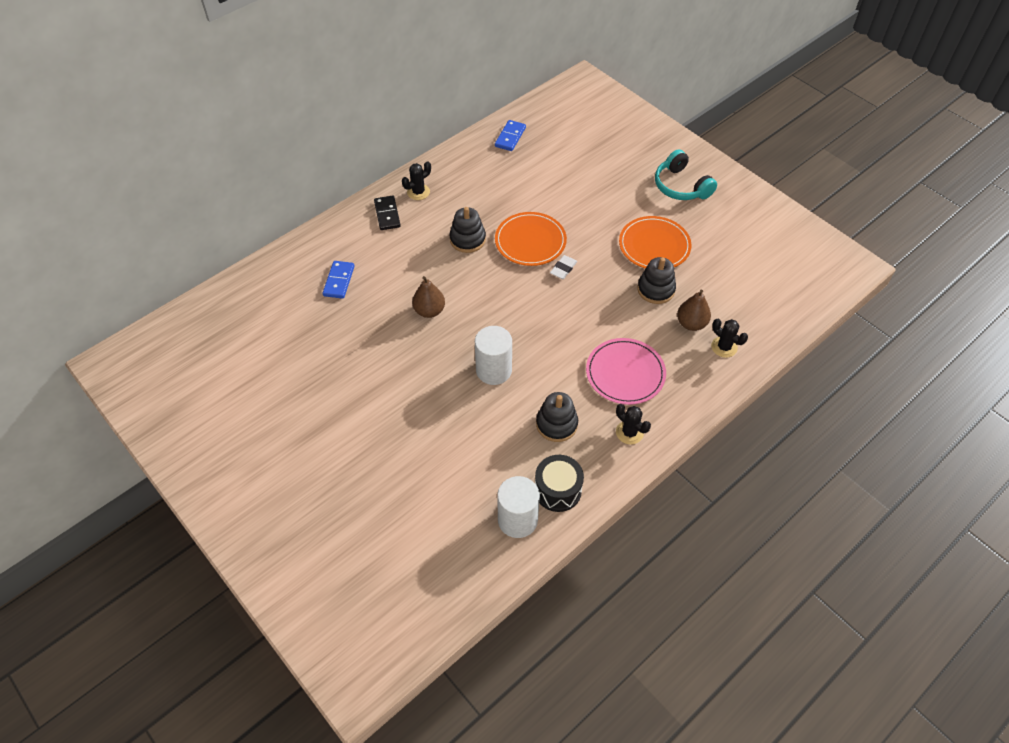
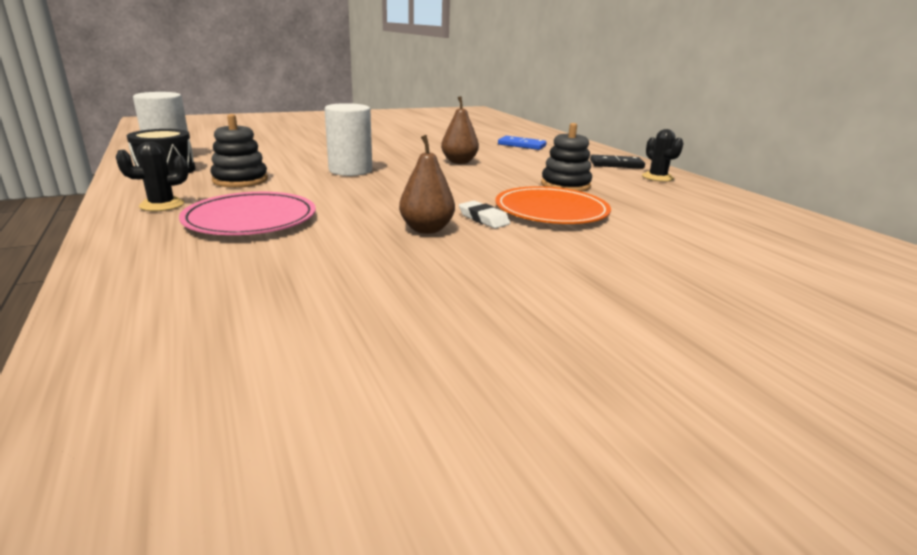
camera: 105 degrees right, 30 degrees down
(510, 137) = (814, 233): blue domino -> none
(654, 245) = (502, 295): orange plate -> none
(656, 289) = (384, 271): black stacking toy -> none
(681, 186) = (723, 382): turquoise headphones -> none
(691, 323) = (269, 284): brown pear -> brown pear (426, 229)
(724, 347) = (171, 301): black cactus -> none

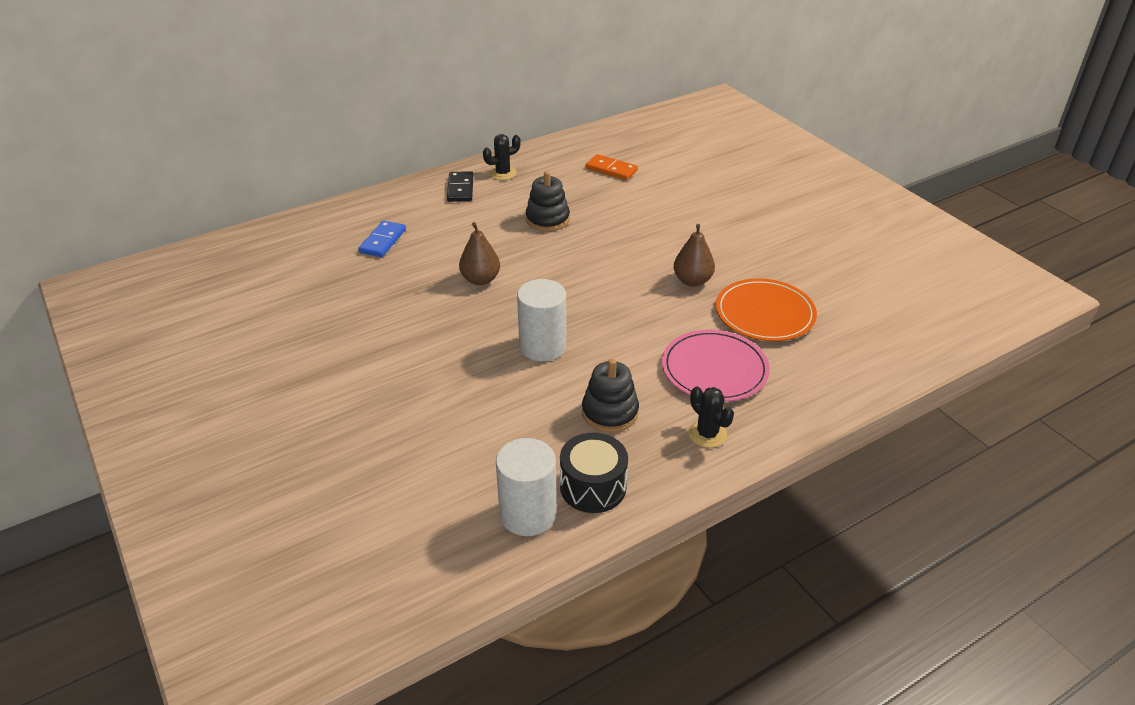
camera: 95 degrees left, 15 degrees up
(483, 219) = (657, 258): white eraser -> none
(551, 210) = (623, 228): orange plate -> orange plate (764, 313)
(703, 218) = (611, 169): none -> orange domino

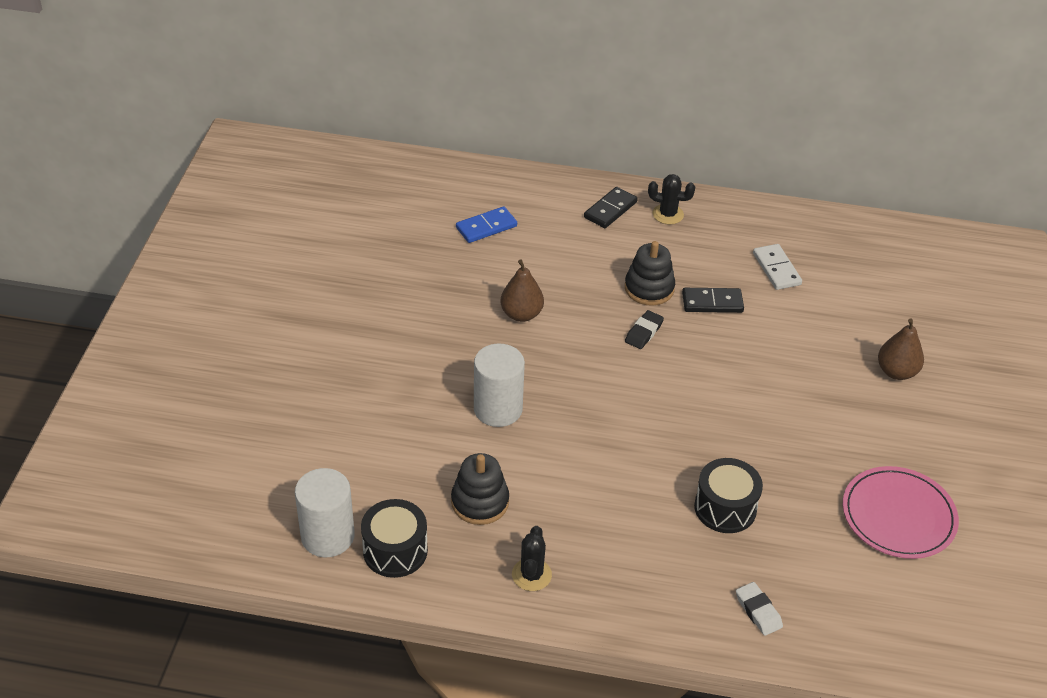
camera: 40 degrees right, 5 degrees up
(578, 245) = (643, 332): none -> black eraser
(598, 207) = (712, 303): none -> black domino
(611, 169) = (776, 269): orange domino -> white domino
(692, 281) = (701, 433): brown pear -> brown pear (896, 372)
(714, 369) = (610, 526): pink plate -> pink plate (898, 515)
(764, 313) = (725, 508): orange plate -> black drum
(864, 358) = (758, 611): none -> white eraser

